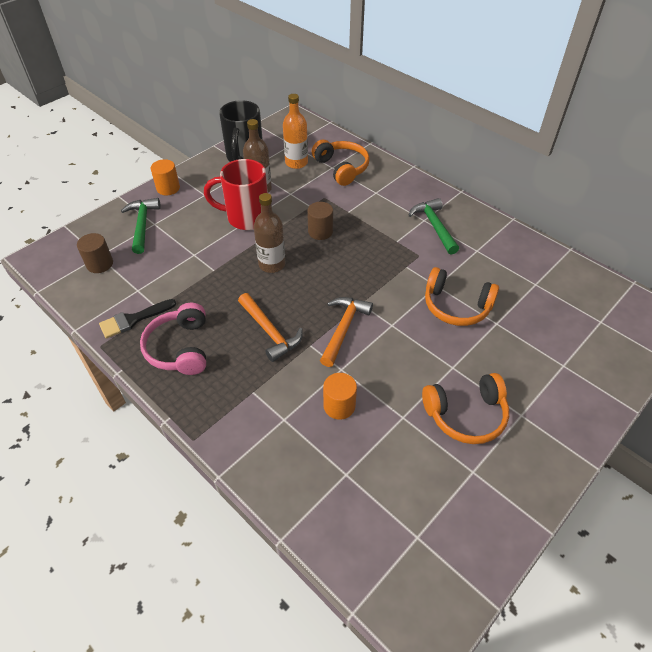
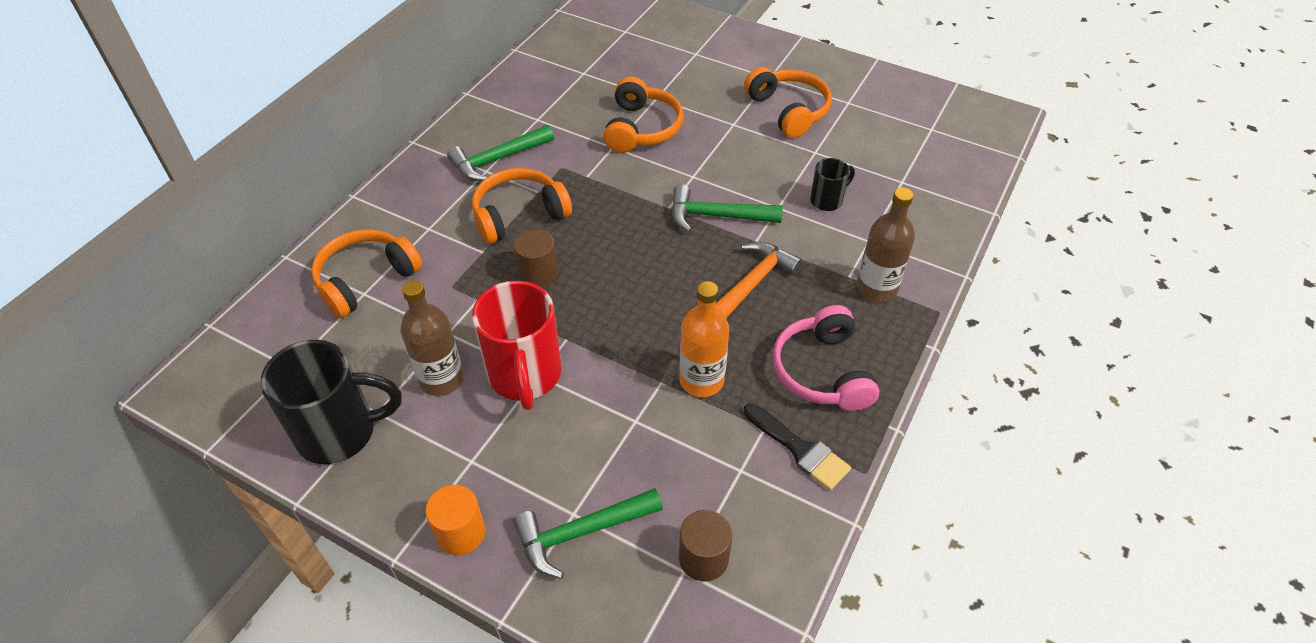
camera: 105 degrees left, 0 degrees up
(180, 348) = (822, 371): pink headphones -> pink headphones turned 105 degrees clockwise
(272, 264) = (626, 313): brown bottle -> brown bottle (876, 288)
(296, 163) = (354, 345): orange bottle -> orange bottle (701, 380)
(339, 406) = (827, 200): orange cylinder -> black mug
(343, 329) = (717, 216): orange hammer -> green hammer
(376, 230) = (519, 215): none -> orange headphones

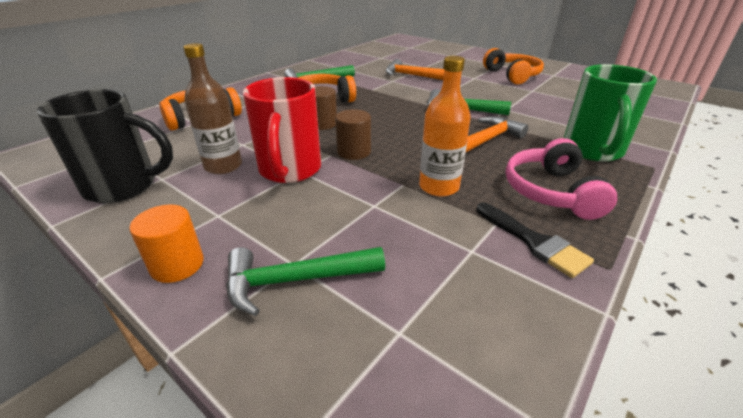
camera: 10 degrees right, 15 degrees down
(641, 128) = (413, 76): orange headphones -> orange hammer
(703, 558) = (424, 322): brown cylinder -> brown cylinder (354, 152)
(827, 200) = (544, 109): black mug -> none
(876, 288) = (592, 151): brown bottle -> green mug

